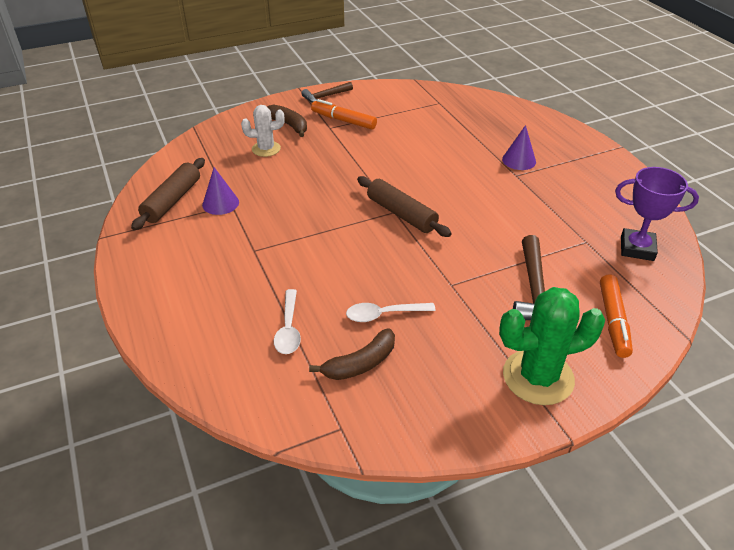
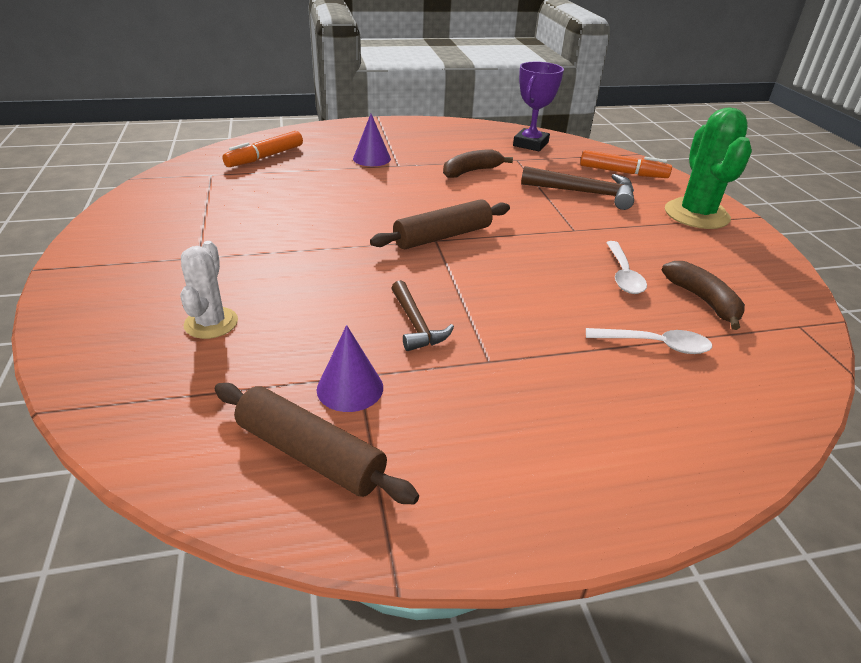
camera: 80 degrees left, 5 degrees down
(289, 125) = (153, 292): brown banana -> brown banana (471, 171)
(325, 97) = (98, 248): brown hammer -> brown hammer (416, 324)
(343, 120) = (189, 243): orange marker -> orange marker (265, 157)

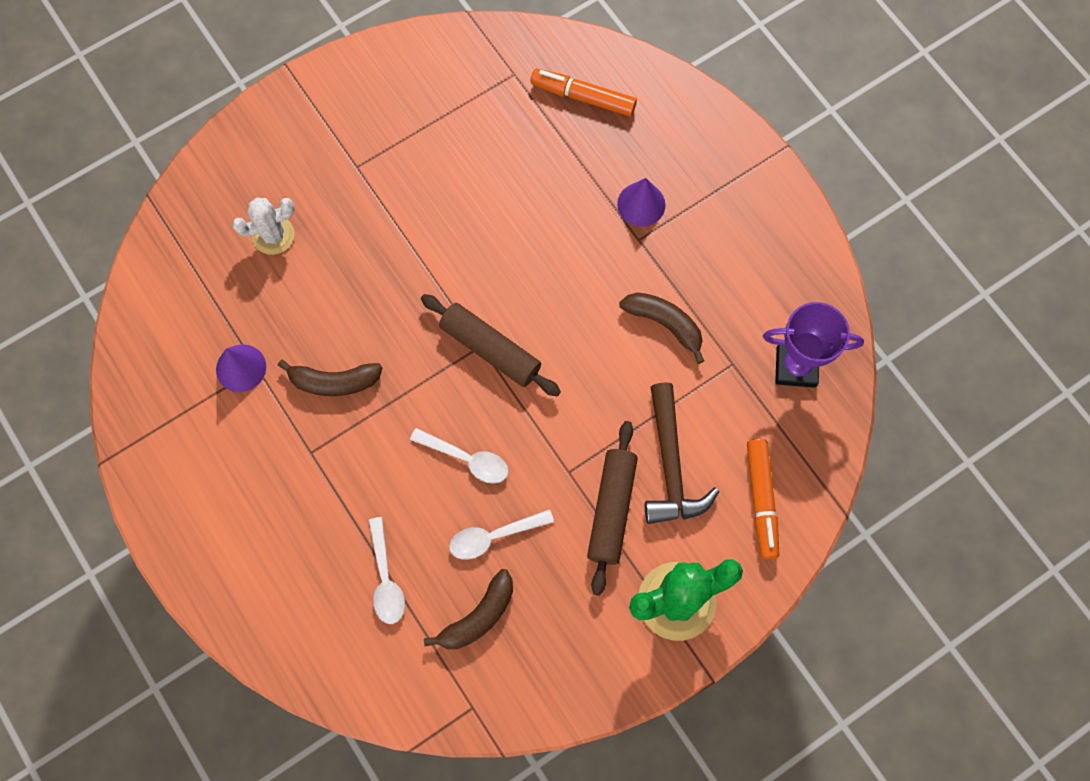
camera: 70 degrees right, 35 degrees up
(310, 454) = (172, 373): brown rolling pin -> brown rolling pin (612, 509)
(416, 324) = (334, 382): brown hammer -> brown banana
(541, 270) = (467, 459): none -> white spoon

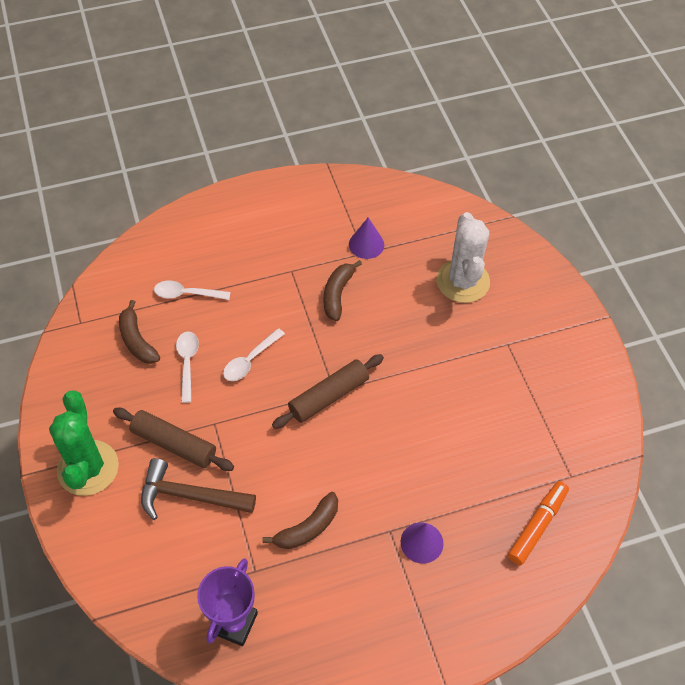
camera: 105 degrees right, 15 degrees down
(273, 235) = (462, 281): white cactus -> white cactus, size x1.68
(761, 500) = (135, 555): orange marker -> none

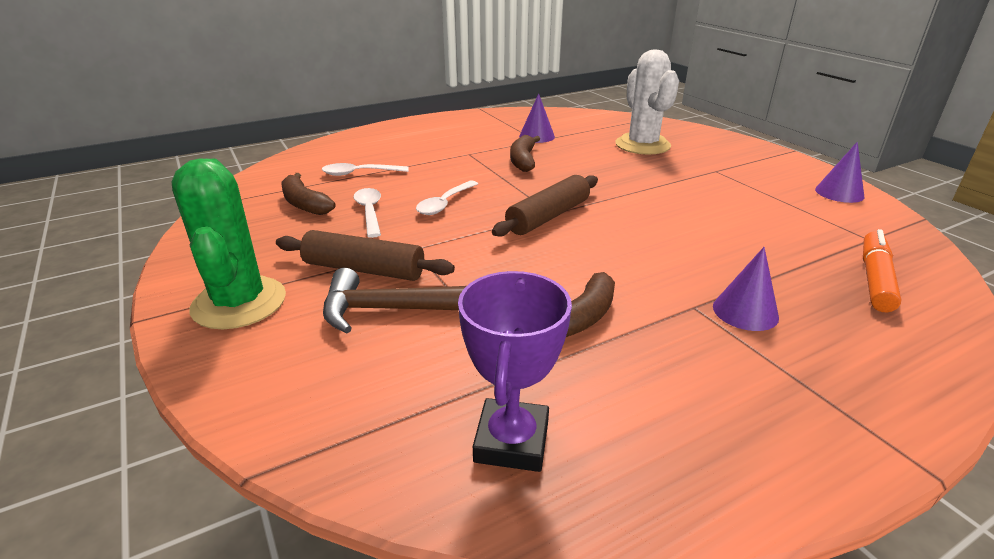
camera: 10 degrees left, 25 degrees down
(595, 403) = (839, 193): none -> purple cone

